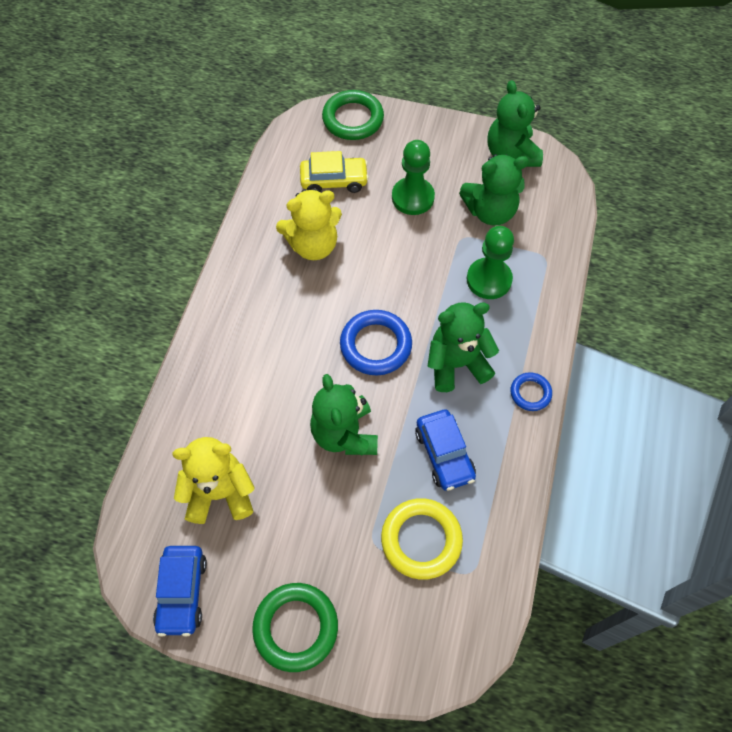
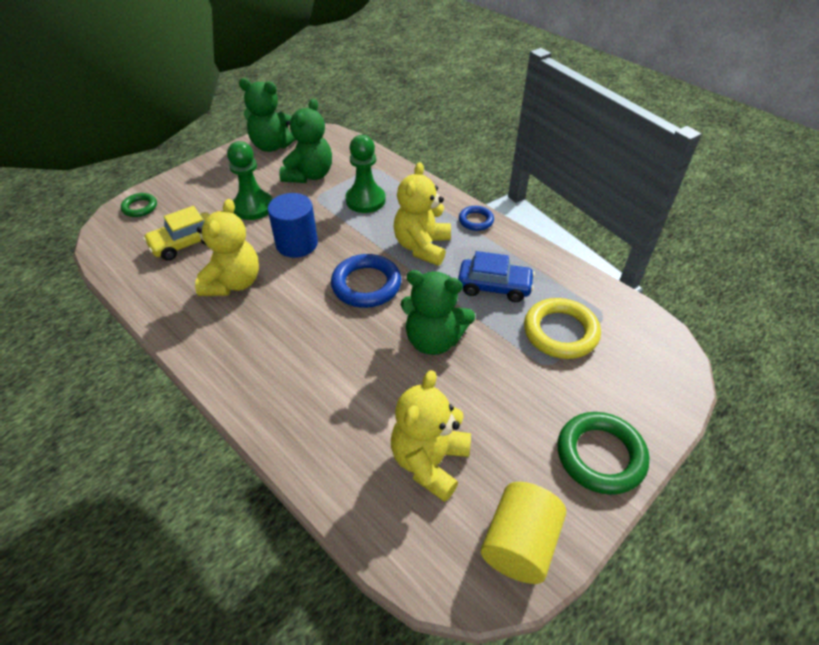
camera: 60 degrees left, 15 degrees down
(182, 592) = (519, 544): blue car -> yellow cylinder
(334, 181) = (185, 243): yellow car -> yellow car turned 150 degrees counterclockwise
(353, 119) = (140, 207): green ring -> green ring, size x0.56
(389, 261) = (297, 244): none -> blue cylinder
(456, 364) = (422, 247): green teddy bear -> yellow teddy bear

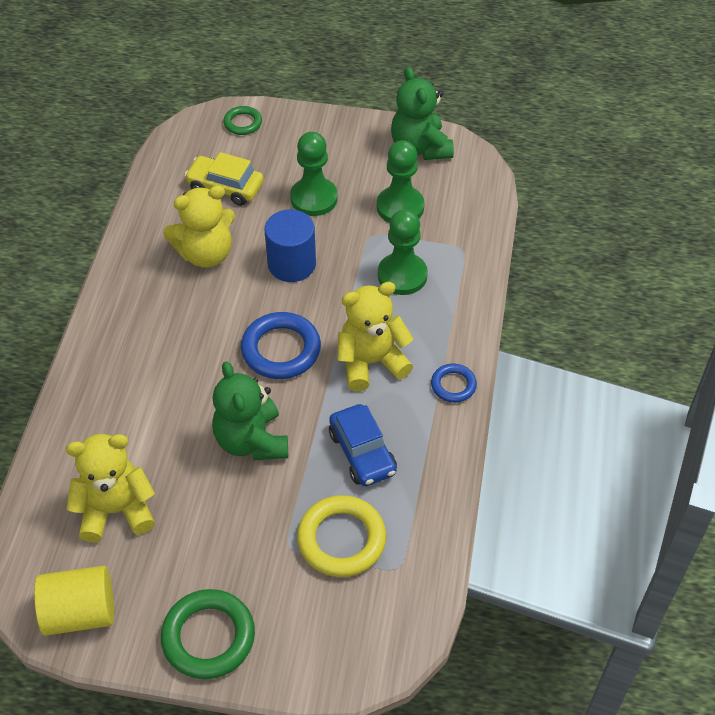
camera: 55 degrees right, 5 degrees up
(309, 175) = (400, 207): green teddy bear -> green pawn

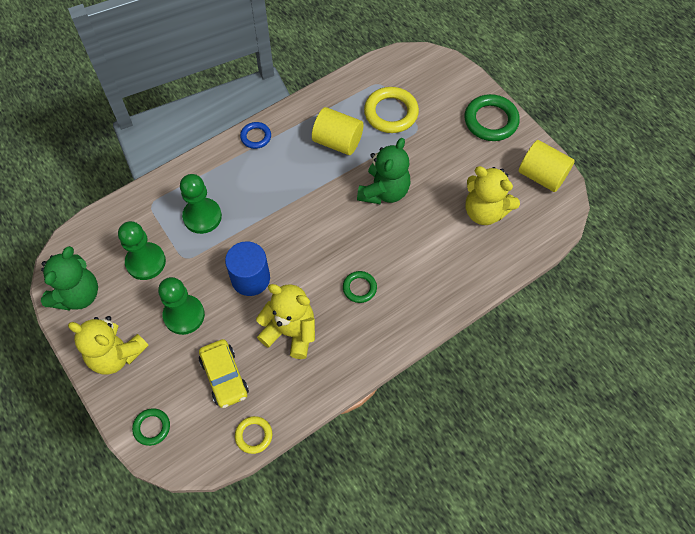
camera: 135 degrees left, 10 degrees up
(155, 172) = (254, 435): none -> yellow ring
(179, 332) = (359, 288): none -> green ring
(281, 349) = (316, 229): blue ring -> none
(362, 453) = (337, 141): blue car -> yellow cylinder
(371, 362) = (279, 182): yellow teddy bear -> yellow teddy bear (116, 354)

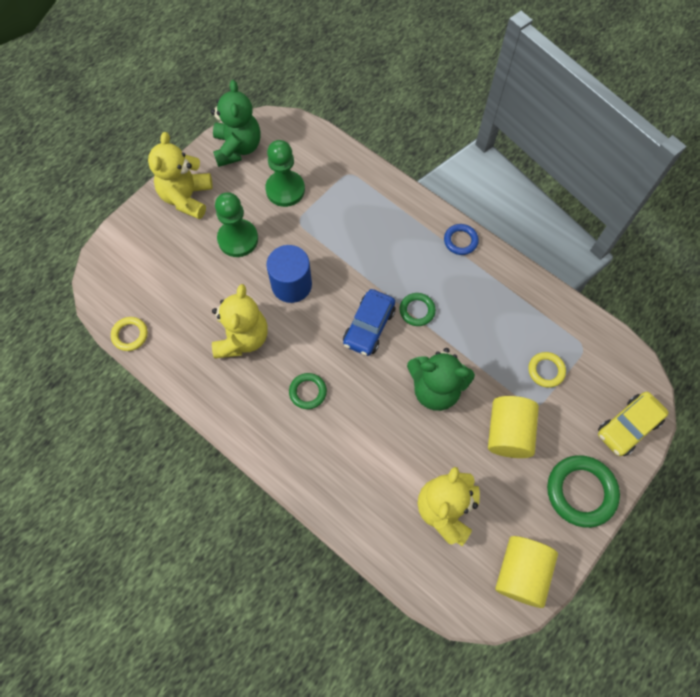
camera: 75 degrees right, 5 degrees up
(77, 295) = (238, 148): green teddy bear -> green teddy bear turned 105 degrees counterclockwise
(152, 427) = (124, 248): green ring -> green ring (417, 310)
(202, 216) = (348, 221): green pawn -> none
(224, 377) = (183, 292): yellow car -> yellow car (628, 427)
(313, 226) = (369, 327): none -> blue car
(337, 141) = (484, 323): yellow cylinder -> yellow cylinder (508, 432)
(391, 113) = (546, 370): yellow ring -> yellow ring, size x0.56

